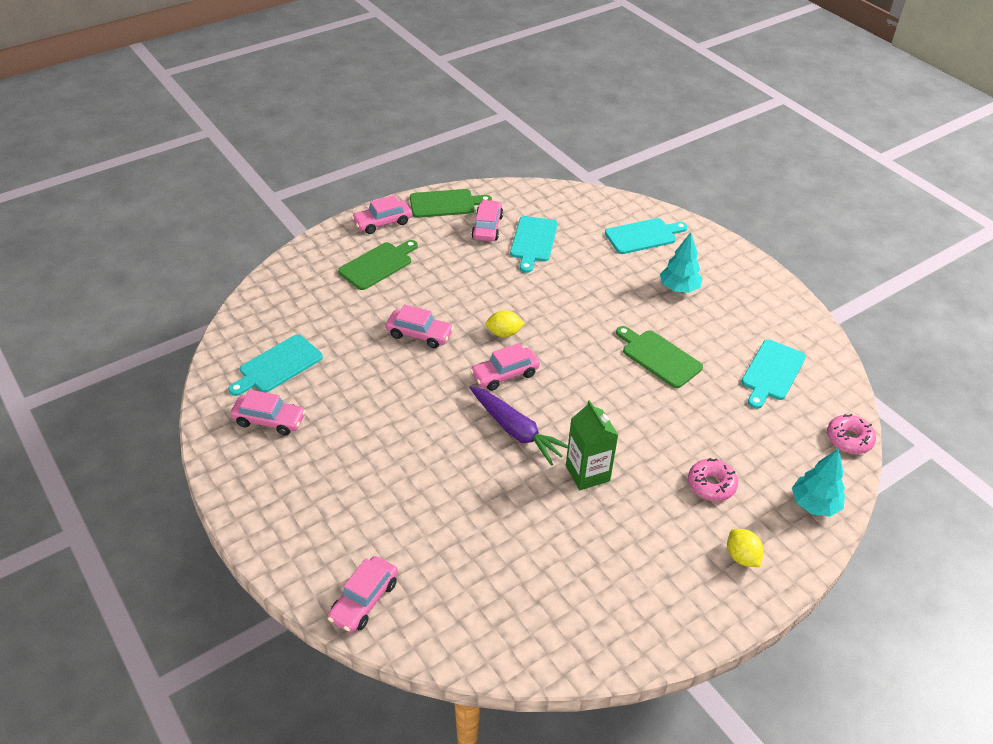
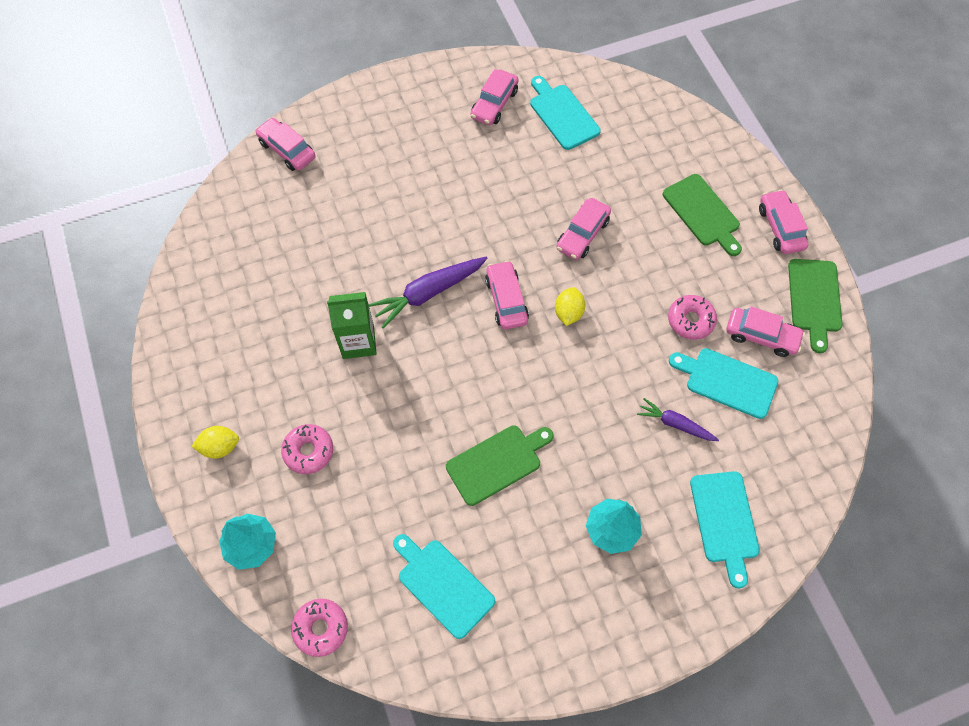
camera: 105 degrees right, 20 degrees up
(486, 264) = (690, 320): none -> pink donut
(580, 264) = (675, 424): none -> purple carrot

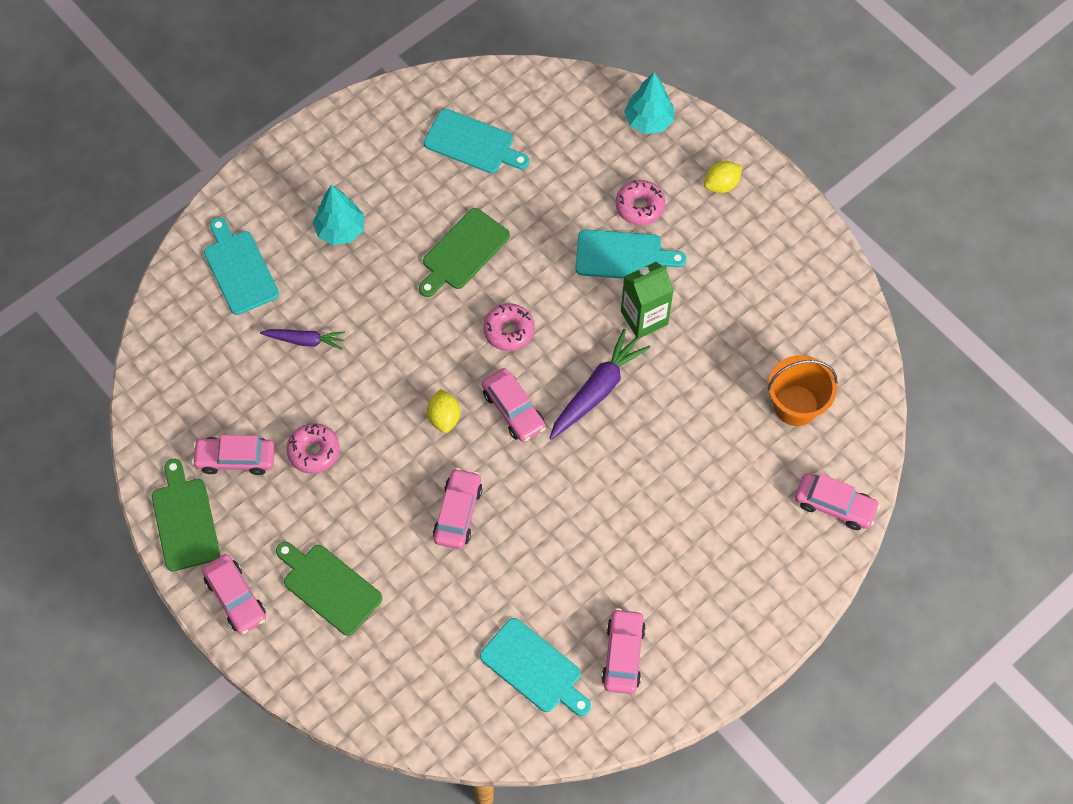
camera: 160 degrees right, 0 degrees up
(272, 229) = (796, 405): none -> orange bucket
(321, 628) = (559, 83): pink donut -> pink donut (509, 331)
(727, 381) = (262, 399): turquoise cutting board -> turquoise cutting board (623, 256)

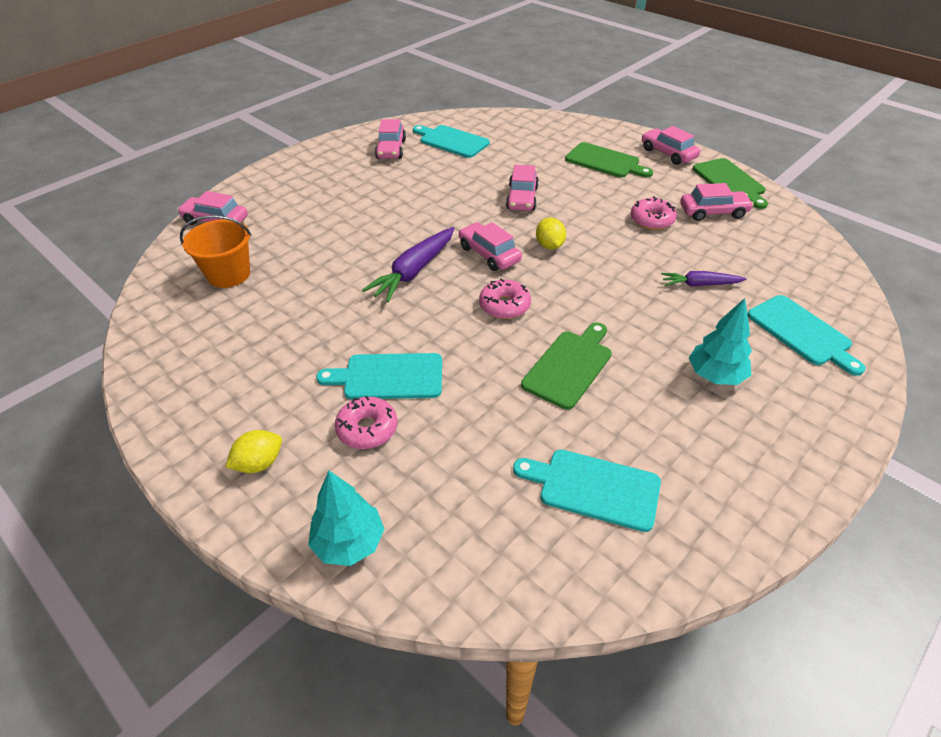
camera: 175 degrees right, 20 degrees down
(644, 318) = (367, 325): green carton -> none

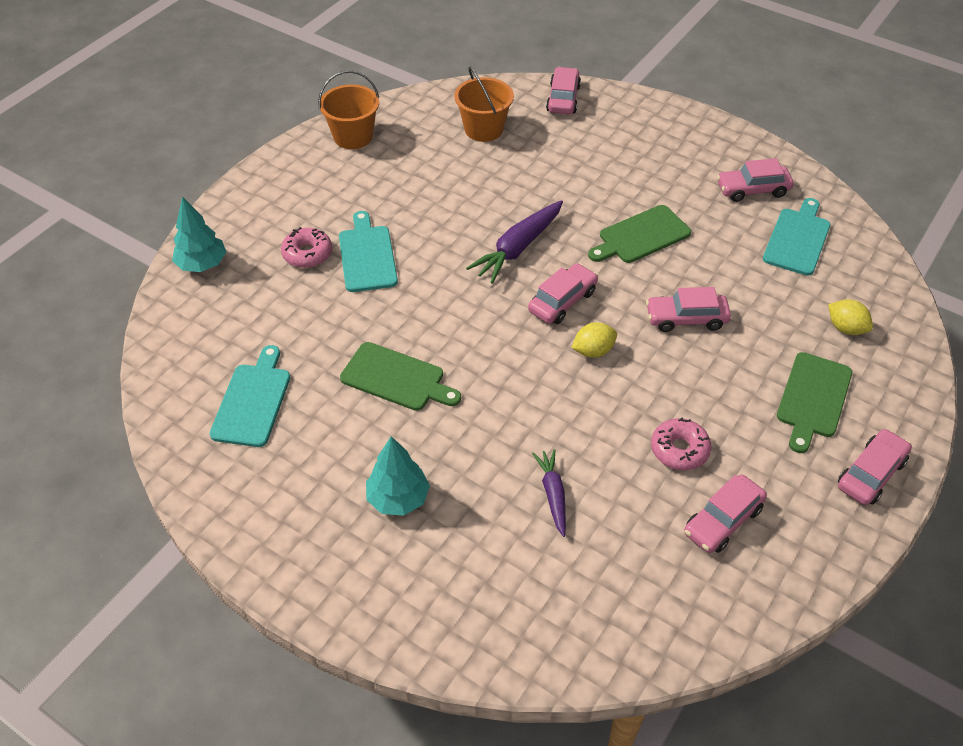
camera: 80 degrees right, 5 degrees up
(175, 376) = (353, 136): none -> orange bucket
(259, 463) = (270, 203): yellow lemon -> yellow lemon (845, 328)
(414, 271) = (518, 248): purple carrot -> purple carrot turned 75 degrees counterclockwise
(504, 305) = (478, 322): pink donut -> none
(713, 212) = (722, 520): pink car -> pink car turned 60 degrees clockwise
(730, 182) = (817, 549): green cutting board -> green cutting board (641, 236)
(801, 332) = (482, 591): turquoise cutting board -> none

